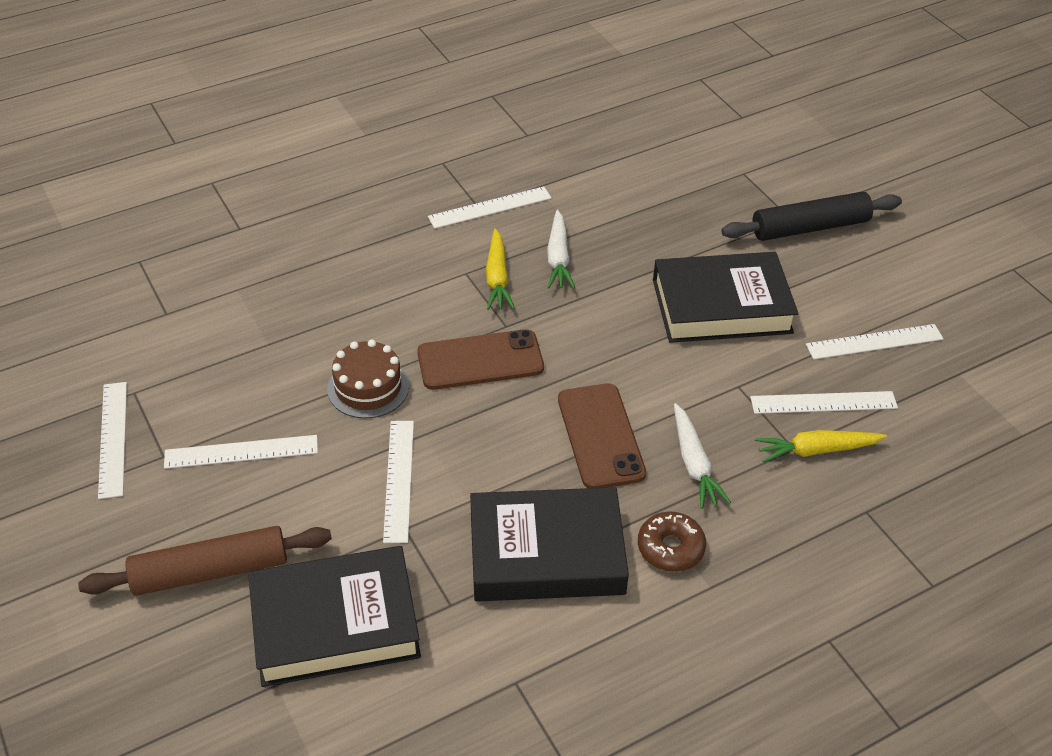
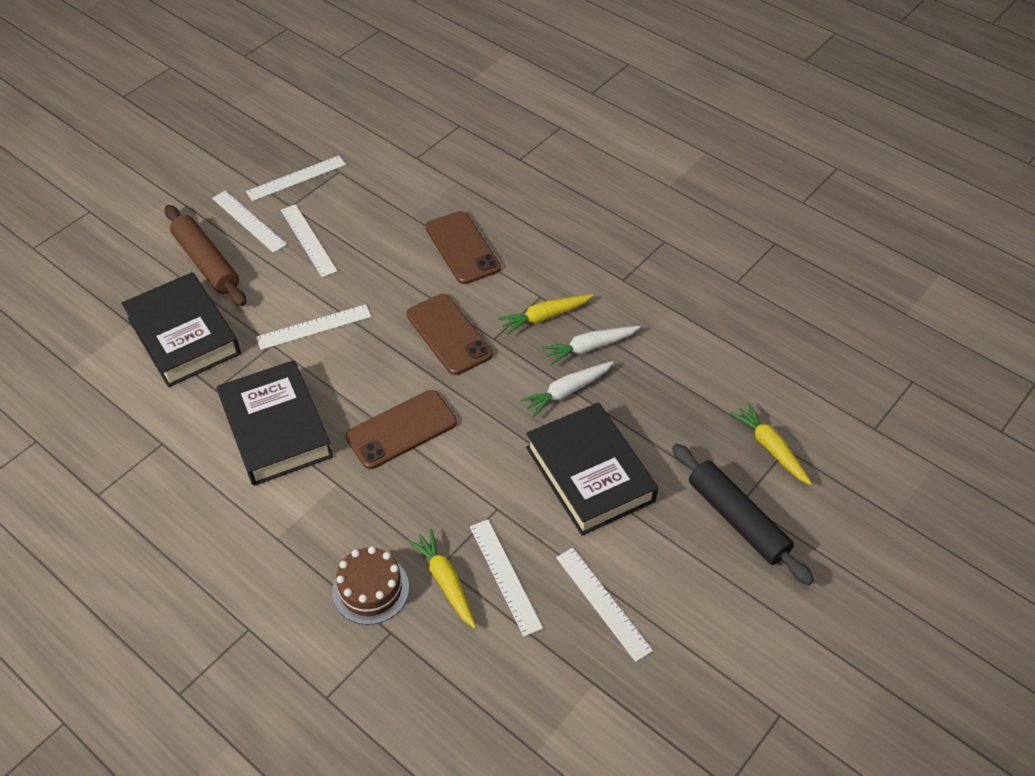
camera: 70 degrees right, 5 degrees up
(351, 314) = (462, 248): none -> brown phone
(368, 387) = (393, 282): brown cake -> brown cake (370, 589)
(490, 207) = (626, 287): white ruler -> white ruler (249, 221)
(670, 548) = (305, 503): brown donut -> none
(694, 464) = (396, 497): white carrot -> white carrot (567, 391)
(738, 181) = (770, 448): none -> yellow carrot

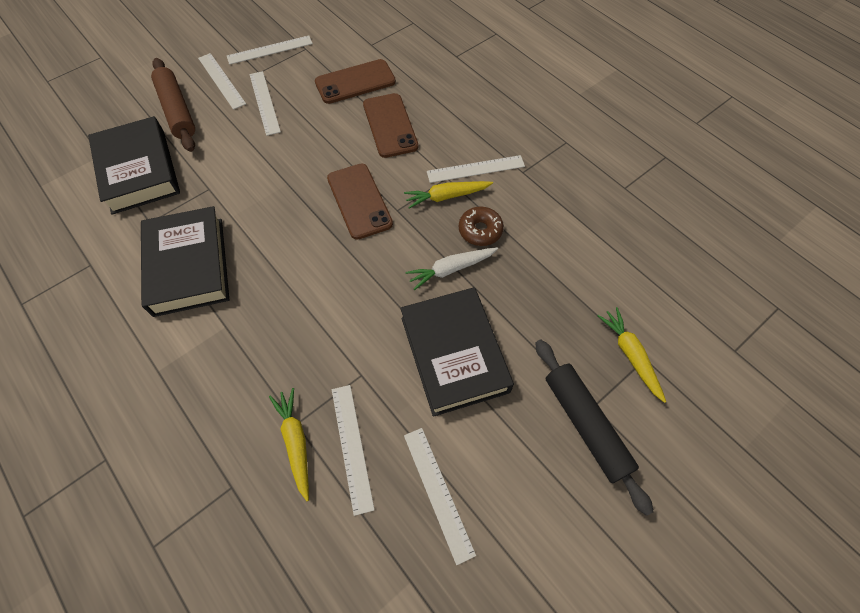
camera: 10 degrees right, 10 degrees up
(314, 327) = (247, 178): white ruler -> white ruler (475, 169)
(370, 589) = (225, 438): brown cake -> none
(401, 430) = (295, 283): brown phone -> brown phone (355, 82)
(589, 347) = (480, 230): white carrot -> brown donut

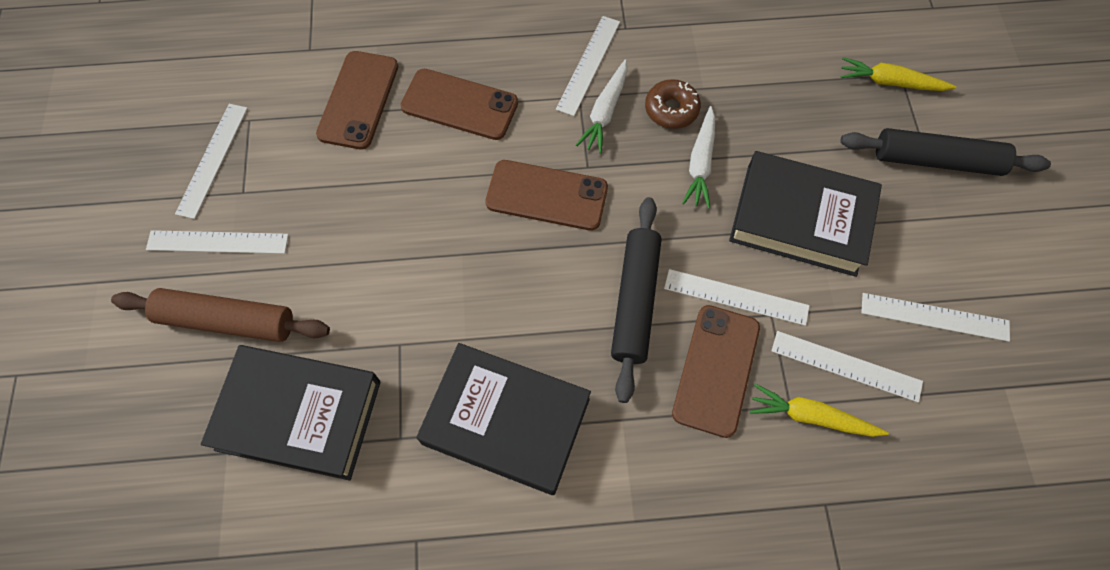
camera: 55 degrees left, 5 degrees up
(264, 102) = (304, 212): white ruler -> white ruler (736, 297)
(295, 362) = (716, 370): none -> brown phone
(316, 288) = (635, 301): none -> black rolling pin
(446, 196) = (605, 112): yellow carrot -> white carrot

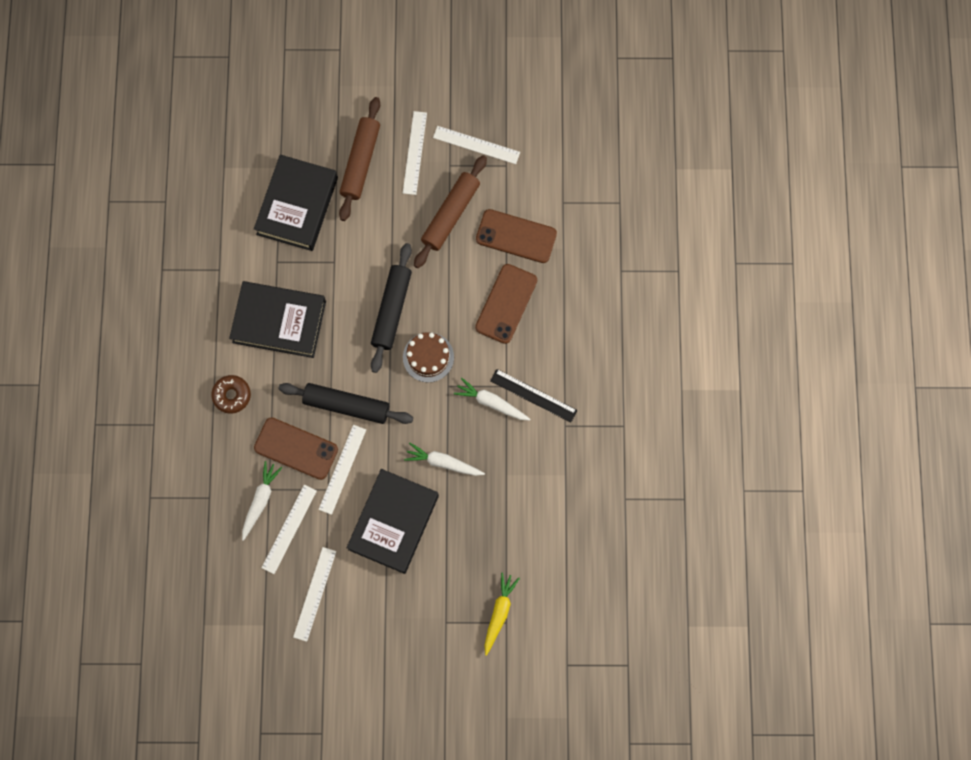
camera: 95 degrees right, 10 degrees up
(322, 184) = (450, 214): none -> brown rolling pin
(506, 421) = (279, 321): black book -> black book turned 75 degrees clockwise
(547, 195) = (428, 357): brown phone -> brown cake
(588, 64) = (533, 395): white ruler -> black ruler
(671, 109) = (489, 449): brown donut -> brown donut (232, 395)
(811, 416) = (260, 500): yellow carrot -> white carrot
(936, 160) = (430, 628): black rolling pin -> black rolling pin (392, 310)

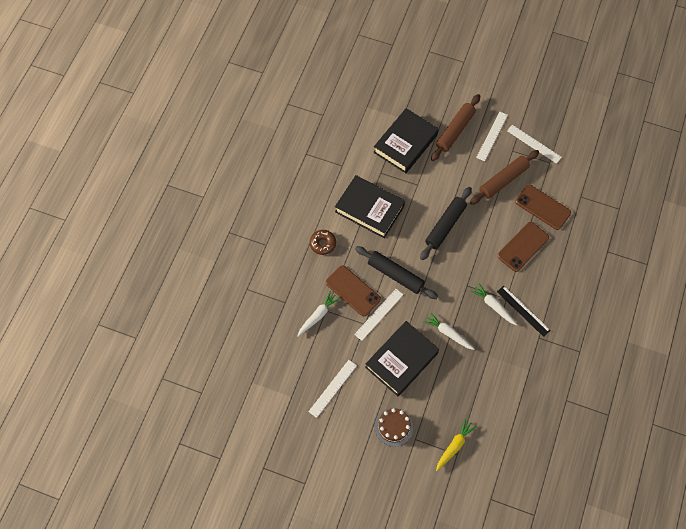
camera: 20 degrees right, 10 degrees down
(289, 529) = (330, 340): white ruler -> none
(428, 357) = (460, 263): brown cake -> brown cake (393, 427)

